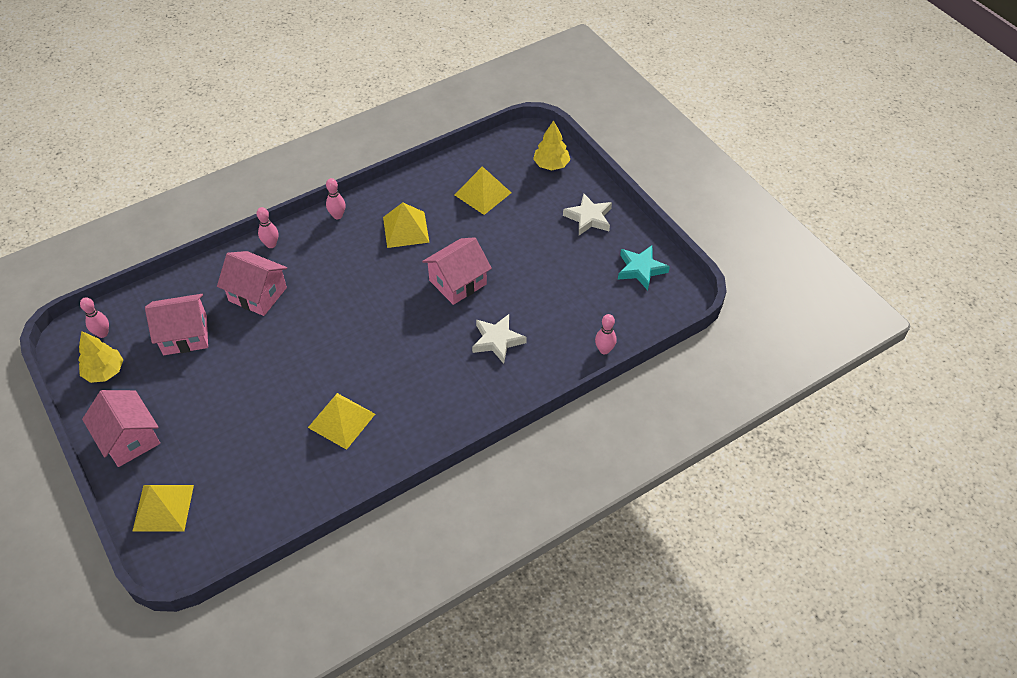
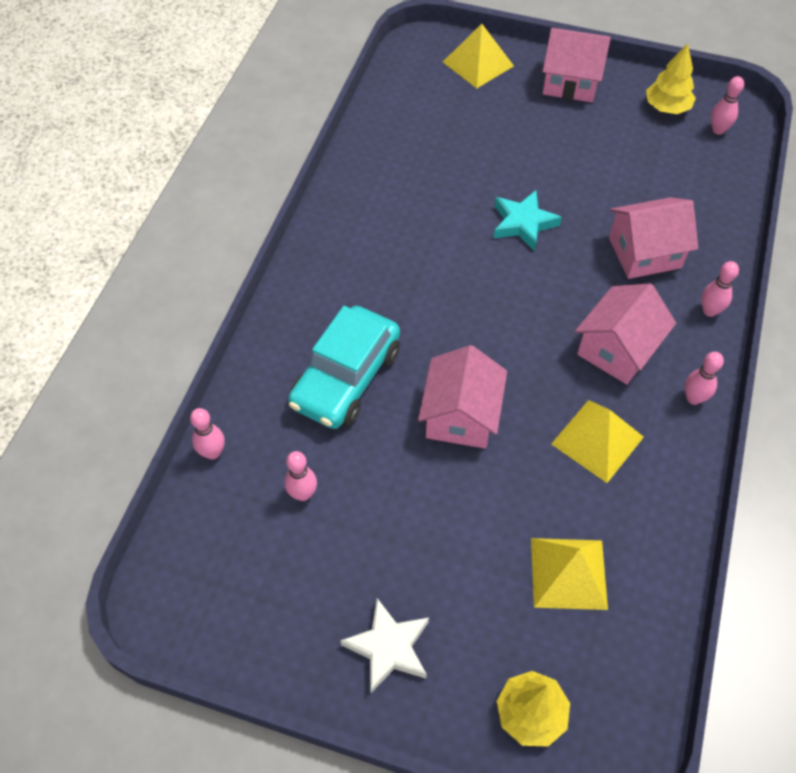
camera: 140 degrees right, 5 degrees up
(185, 335) = (650, 175): pink house -> pink house (617, 349)
(341, 420) = (417, 203): yellow pyramid -> none
(497, 341) = (346, 378): white star -> turquoise car
(573, 299) = (303, 494): none -> pink bowling pin
(641, 269) = (248, 609): turquoise star -> turquoise star (523, 223)

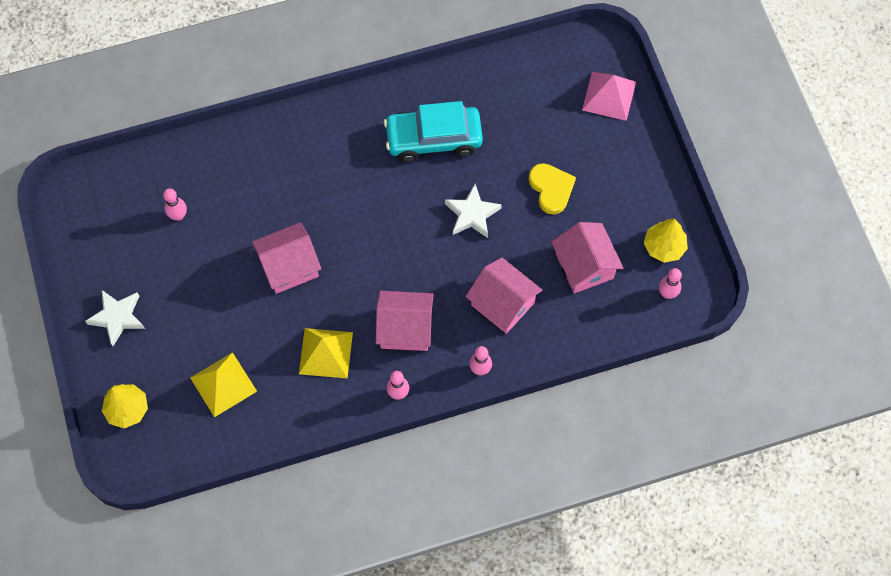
camera: 55 degrees right, 10 degrees up
(213, 452) = (172, 152): pink bowling pin -> none
(346, 378) = (271, 187): turquoise car -> turquoise car (433, 139)
(478, 63) = (609, 95): yellow pyramid -> pink pyramid
(523, 223) = (472, 214): turquoise star -> white star
(543, 151) = (551, 189): none -> yellow heart
(570, 82) = (639, 168): pink house -> pink house (584, 266)

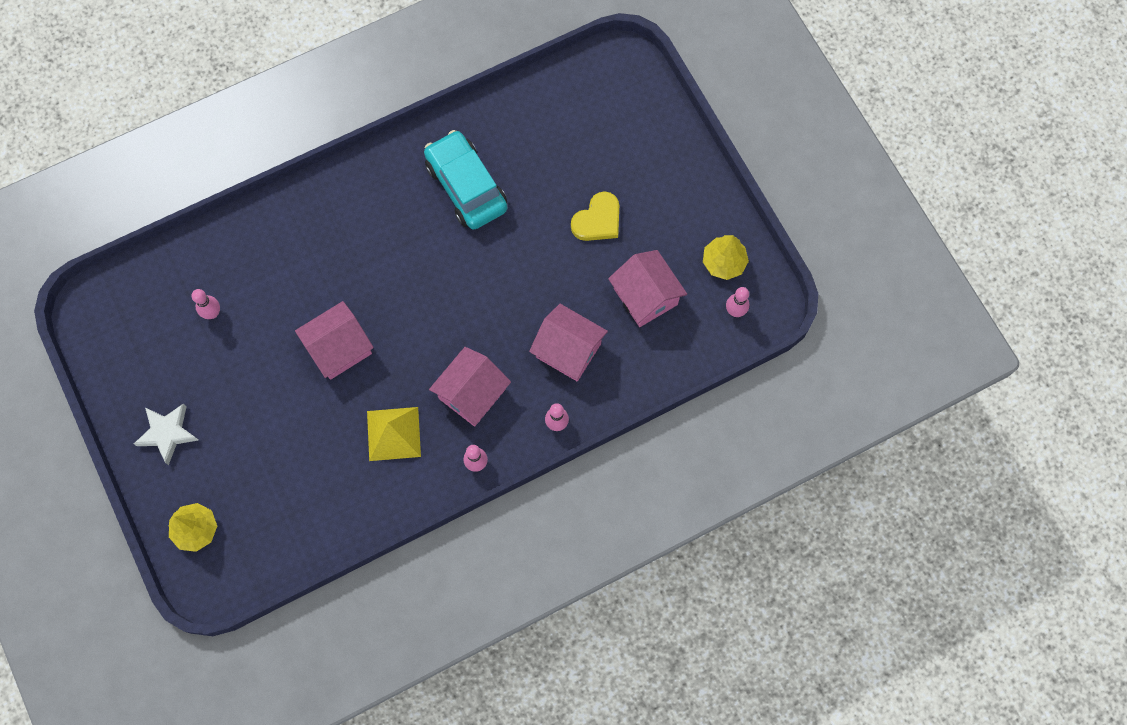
camera: 10 degrees left, 5 degrees up
(223, 384) = (292, 485): yellow pyramid -> none
(405, 328) = (472, 394): pink house -> pink house turned 45 degrees counterclockwise
(433, 139) = (466, 186): turquoise car -> turquoise car turned 75 degrees clockwise
(472, 214) = (520, 261): white star -> none
(551, 189) = (598, 220): yellow heart -> yellow heart turned 75 degrees clockwise
(609, 95) = (641, 111): pink pyramid -> none

